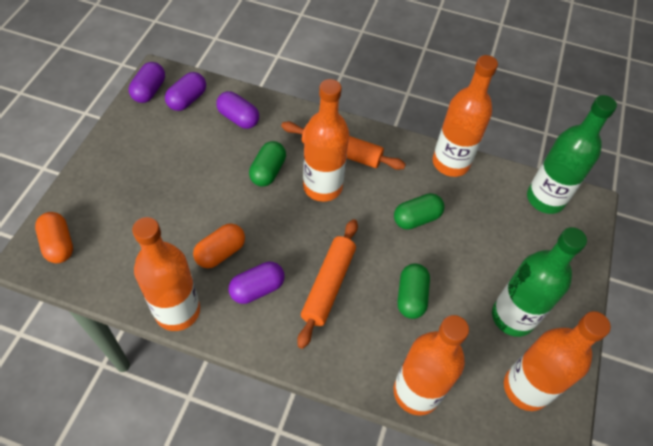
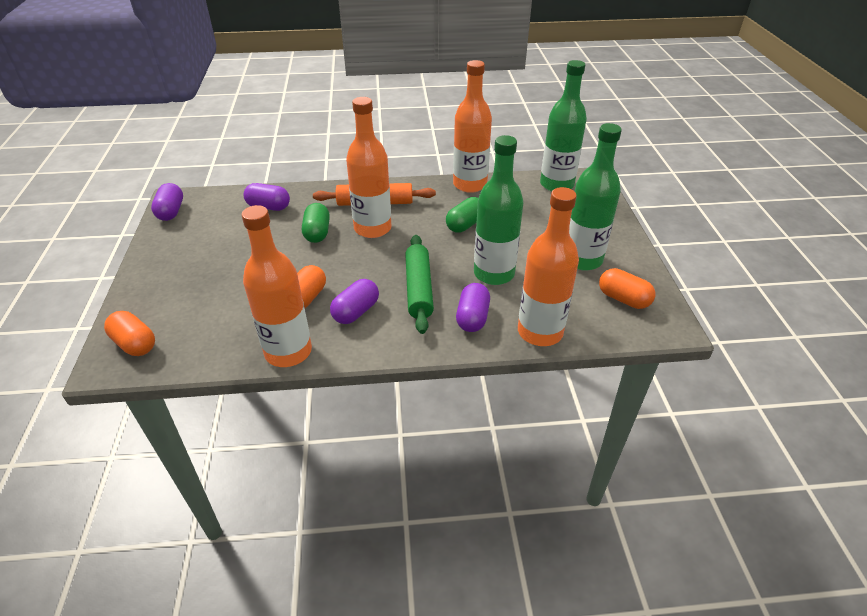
camera: 20 degrees left, 15 degrees down
(187, 100) = (212, 208): purple capsule -> purple capsule (472, 318)
(328, 285) = (419, 289): orange rolling pin -> green rolling pin
(411, 297) = (494, 274): green capsule -> green bottle
(526, 388) = (623, 299): orange bottle -> orange capsule

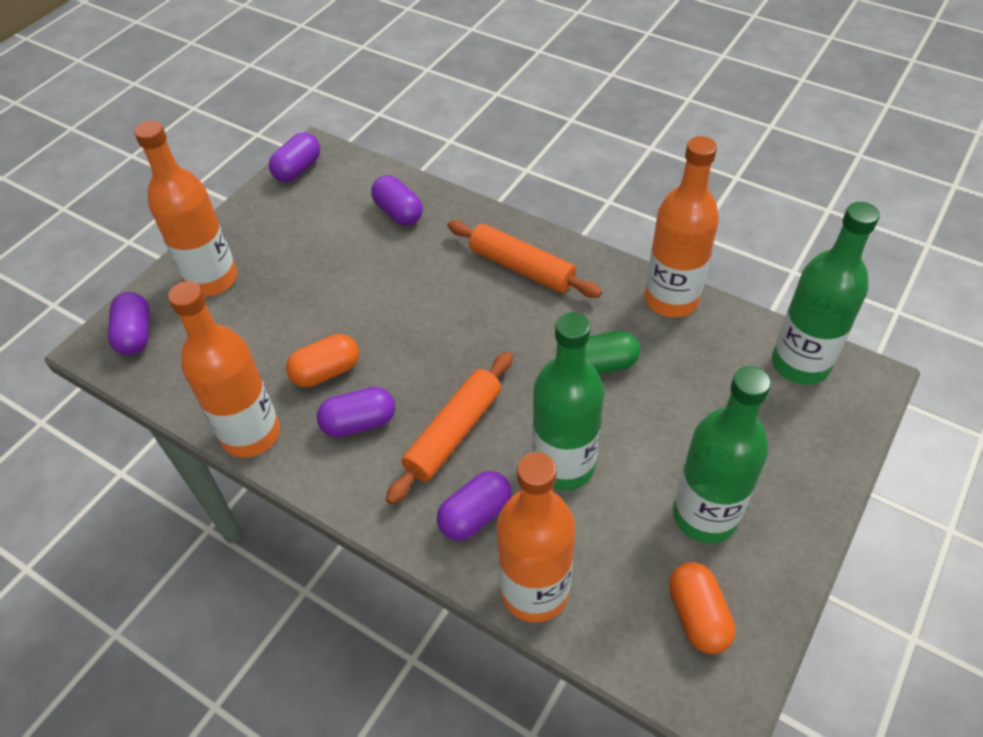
camera: 40 degrees right, 10 degrees up
(135, 344) = (135, 335): orange capsule -> purple capsule
(317, 233) = (417, 281): green capsule -> none
(372, 228) = (483, 308): orange bottle -> orange bottle (212, 279)
(419, 289) = (454, 433): green rolling pin -> orange rolling pin

